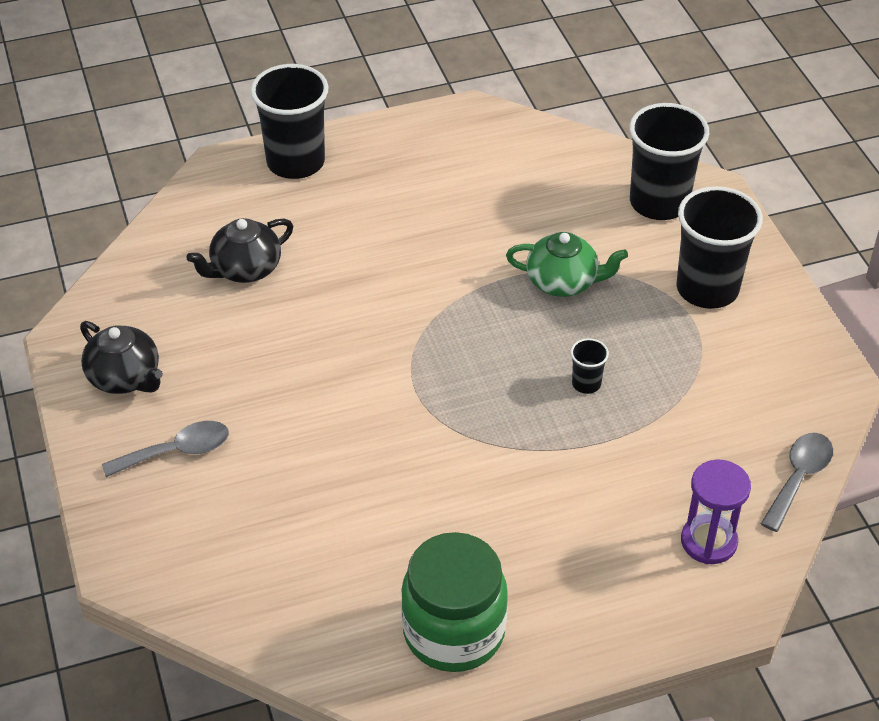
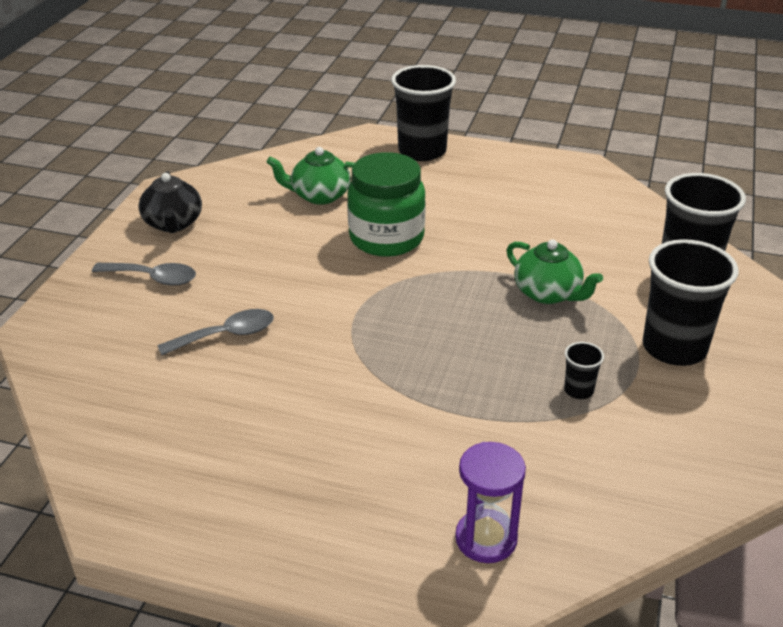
camera: 35 degrees right, 10 degrees down
(245, 269) = (319, 196): black teapot -> green teapot
(454, 632) = (200, 490): green jar -> green jar (386, 238)
(586, 383) = (496, 368): black cup -> black cup (578, 390)
(798, 478) = (626, 531): grey spoon -> grey spoon (226, 335)

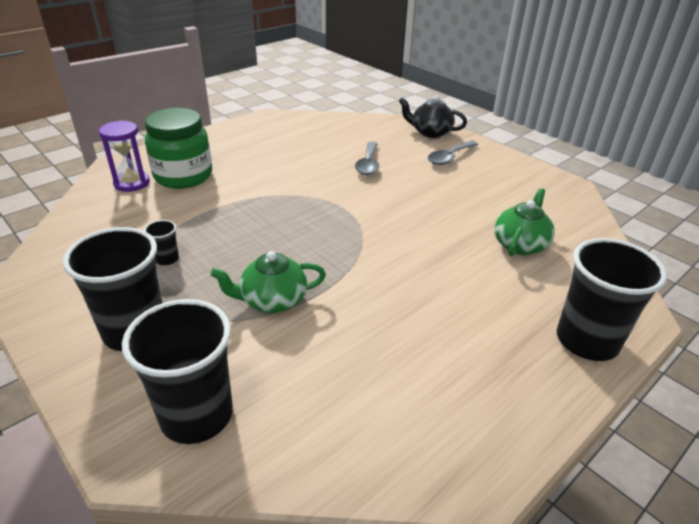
camera: 120 degrees right, 0 degrees up
(173, 224) = (514, 177): black teapot -> black teapot (430, 132)
(386, 238) = (426, 253): green jar -> green jar (183, 176)

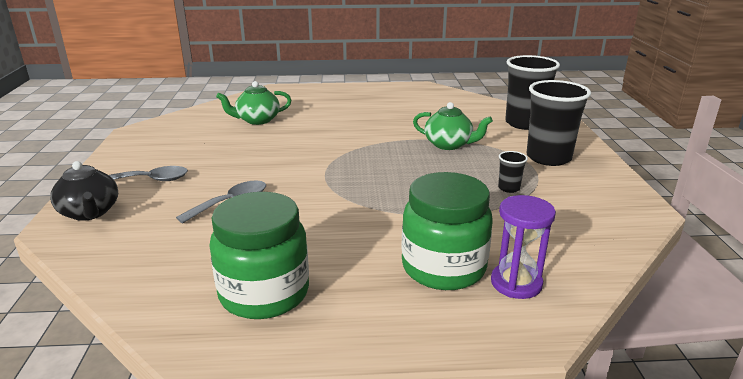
camera: 140 degrees left, 10 degrees down
(269, 136) = (264, 293): none -> green jar
(587, 340) = (315, 92): black cup -> none

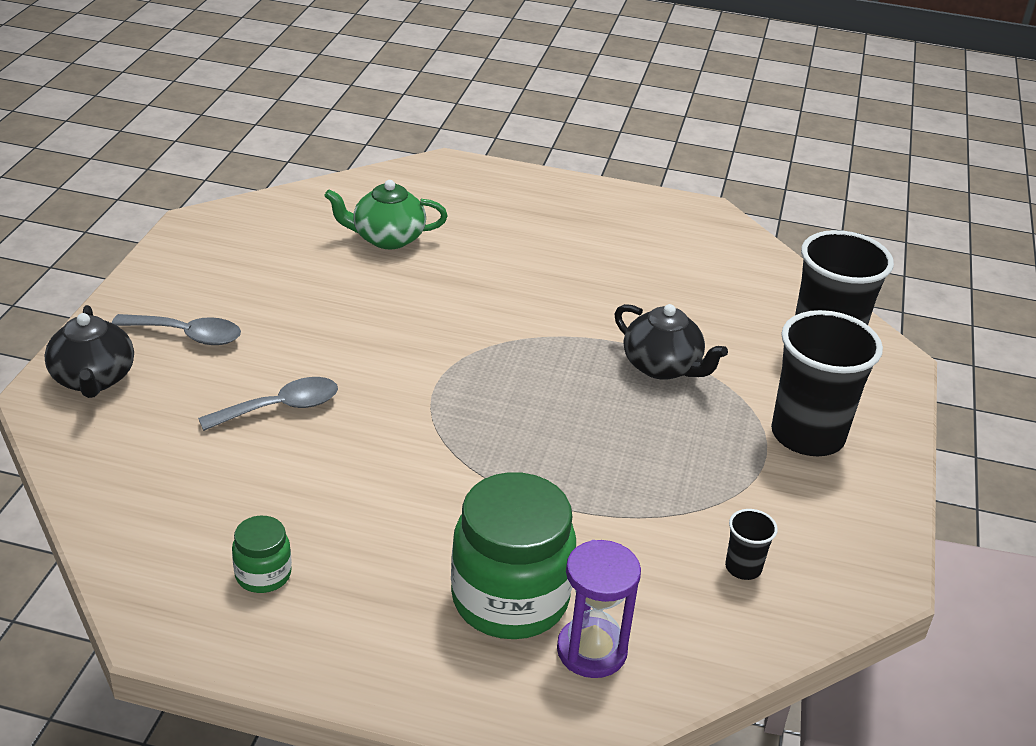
camera: 15 degrees right, 10 degrees up
(264, 293) = (263, 575): green jar -> green jar, size x0.47
(449, 145) = (662, 367): green teapot -> black teapot
(509, 188) = (697, 482): black cup -> black cup (743, 568)

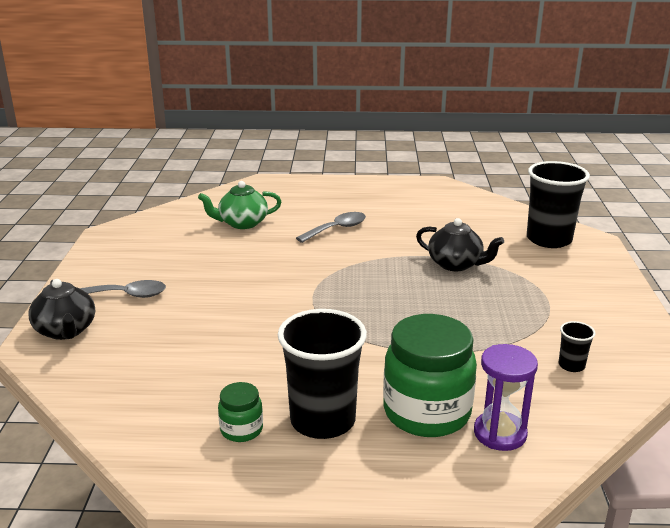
camera: 10 degrees left, 10 degrees down
(280, 408) = (210, 326): grey spoon -> grey spoon (337, 229)
(807, 435) = (567, 286): black cup -> black cup (323, 420)

